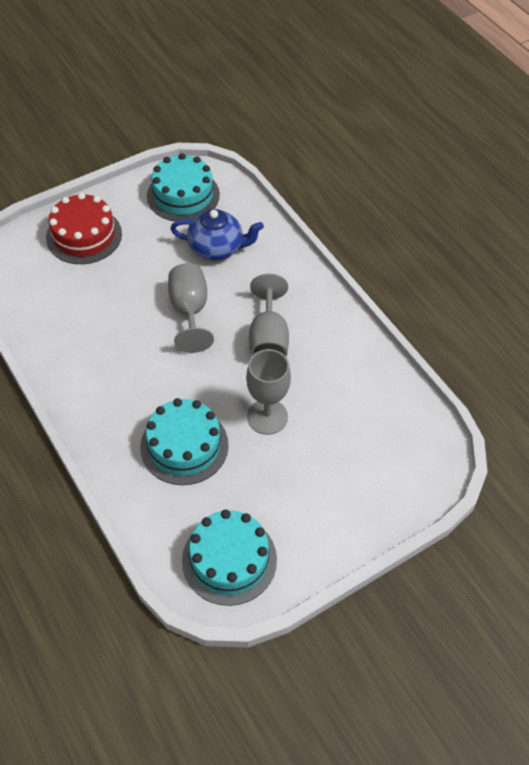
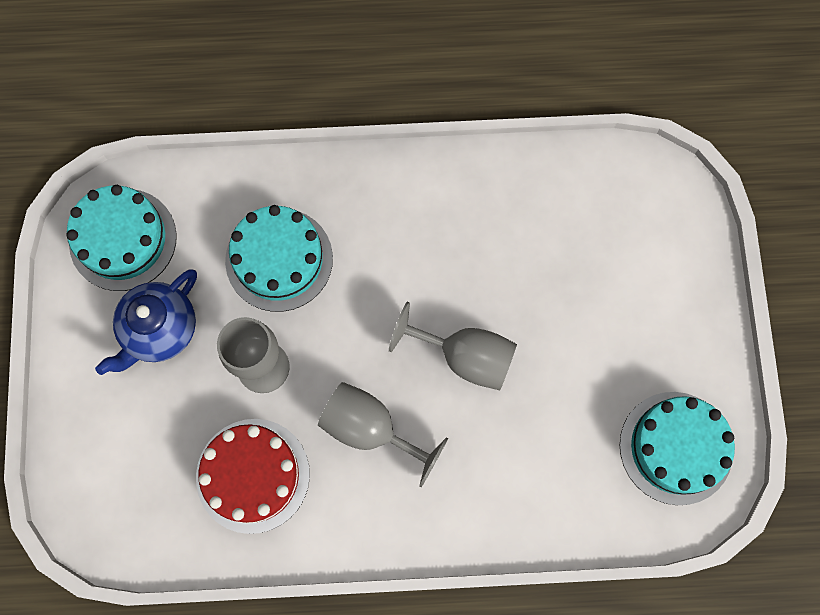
camera: 120 degrees right, 20 degrees up
(84, 235) = (659, 286): red cake -> red cake (253, 475)
(217, 248) = (553, 443): blue teapot -> blue teapot (159, 330)

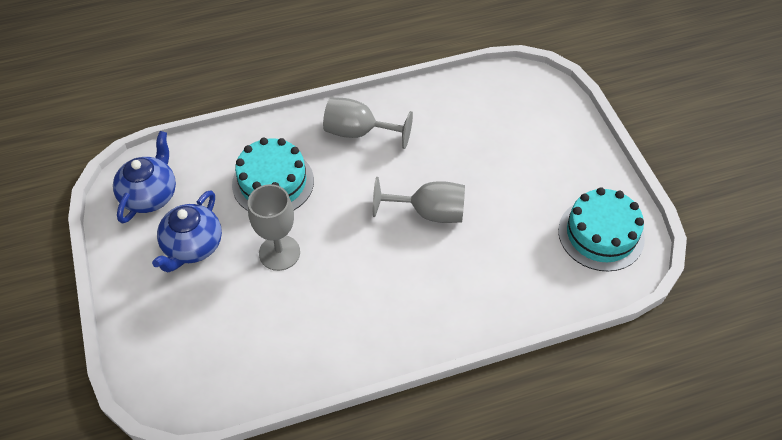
camera: 15 degrees left, 20 degrees down
(123, 239) = (150, 195): turquoise cake -> blue teapot
(253, 475) = (291, 327): red cake -> none
(371, 429) = (373, 274): grey goblet -> grey goblet (359, 132)

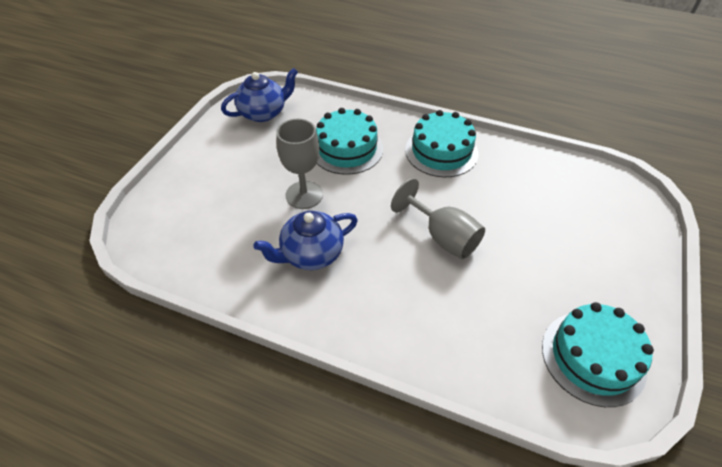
camera: 40 degrees right, 5 degrees down
(192, 247) = (255, 157): blue teapot -> blue teapot (311, 254)
(359, 132) = (441, 151): grey goblet -> turquoise cake

